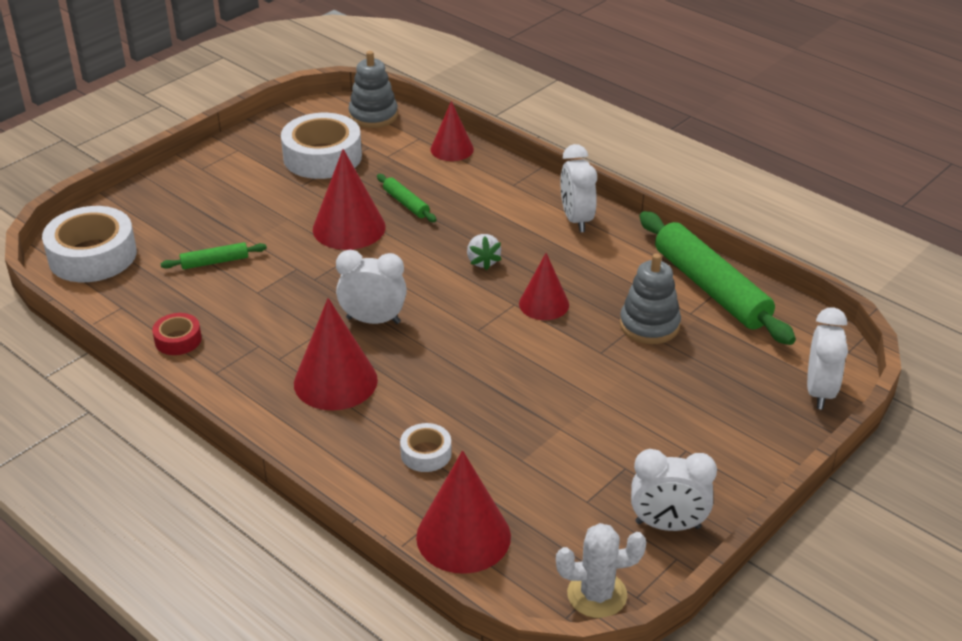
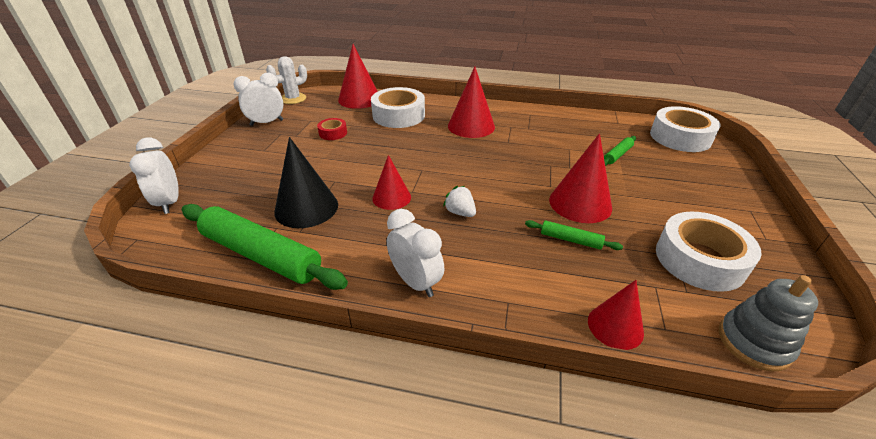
camera: 150 degrees right, 0 degrees up
(178, 340) = (567, 119): red tape -> red tape (333, 133)
(373, 320) = (487, 155): white clock -> none
(426, 453) = (398, 115): white tape -> white tape, size x2.02
(649, 325) = (306, 208): grey stacking toy -> black cone

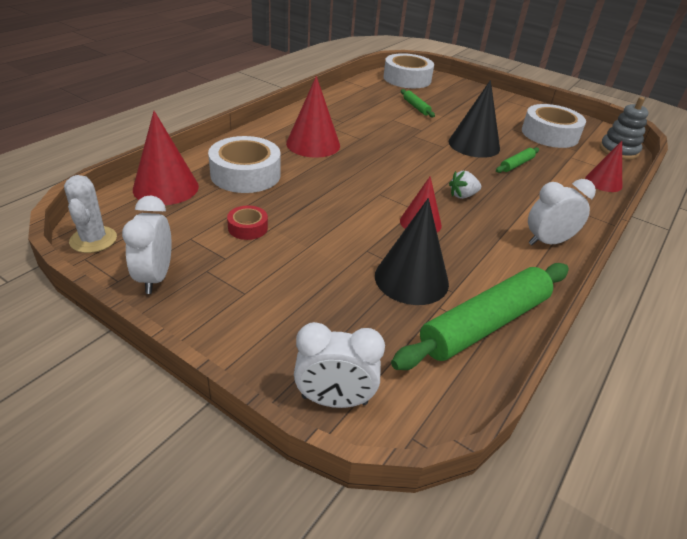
camera: 70 degrees left, 0 degrees up
(580, 203) = (474, 145): red cone -> black cone

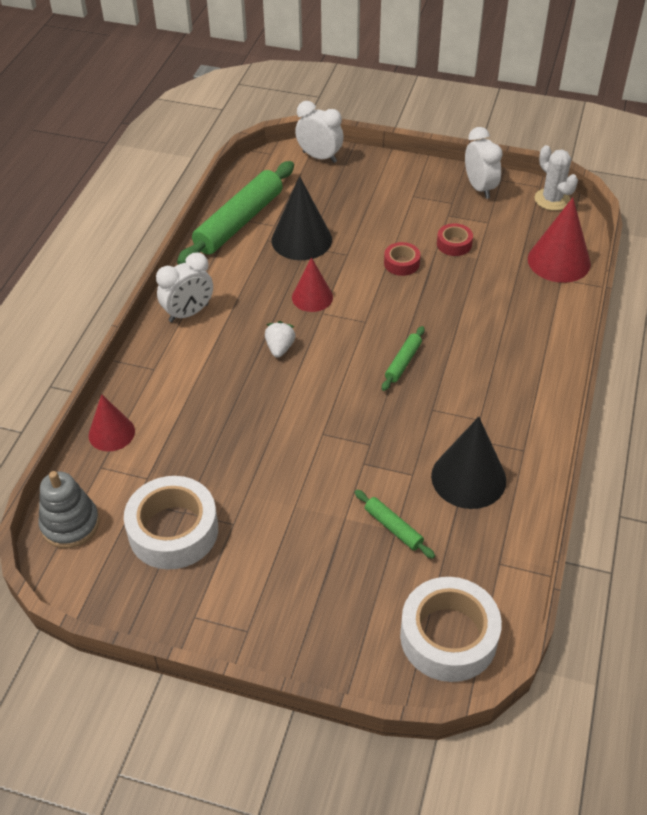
camera: 165 degrees right, 10 degrees up
(245, 174) = (508, 301): white tape -> none
(313, 144) = (478, 375): red cone -> none
(315, 226) = (401, 263): none -> red tape
(334, 400) = (319, 157): white clock -> white clock turned 45 degrees clockwise
(462, 195) = (280, 348): white strawberry -> white strawberry turned 45 degrees counterclockwise
(474, 145) = (283, 453): black cone -> black cone (468, 478)
(516, 164) = (222, 429): green rolling pin -> green rolling pin (403, 362)

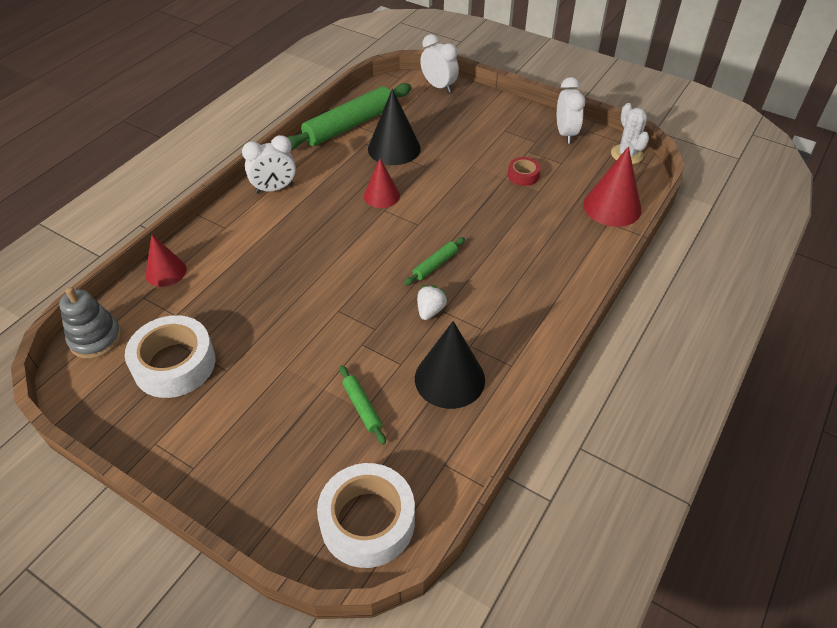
camera: 15 degrees right, 0 degrees up
(280, 348) = (335, 231): white strawberry -> white strawberry (430, 310)
(401, 263) = (470, 182): red tape -> none

